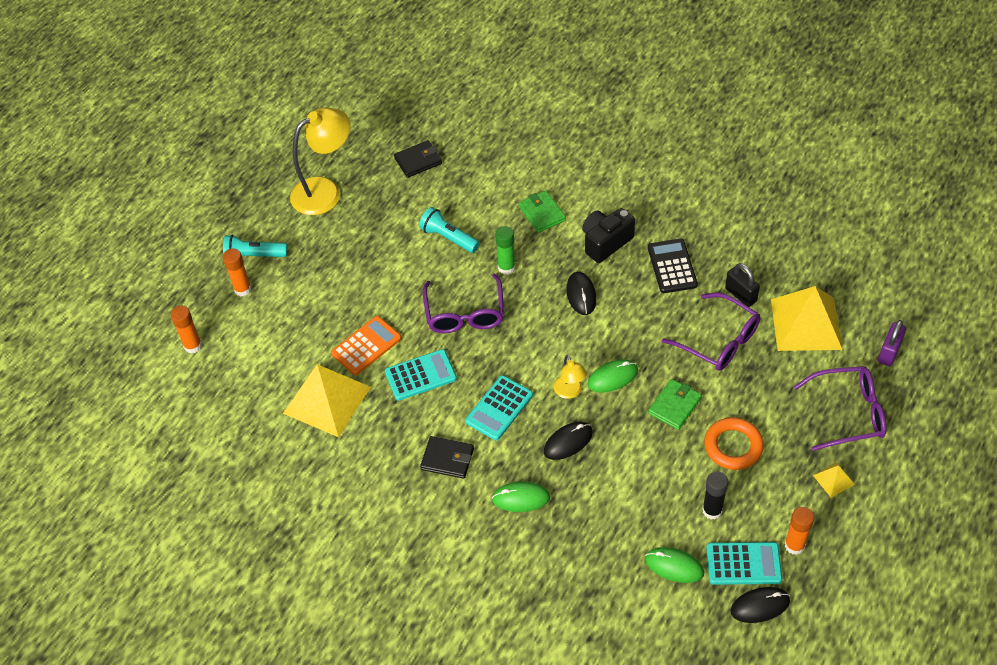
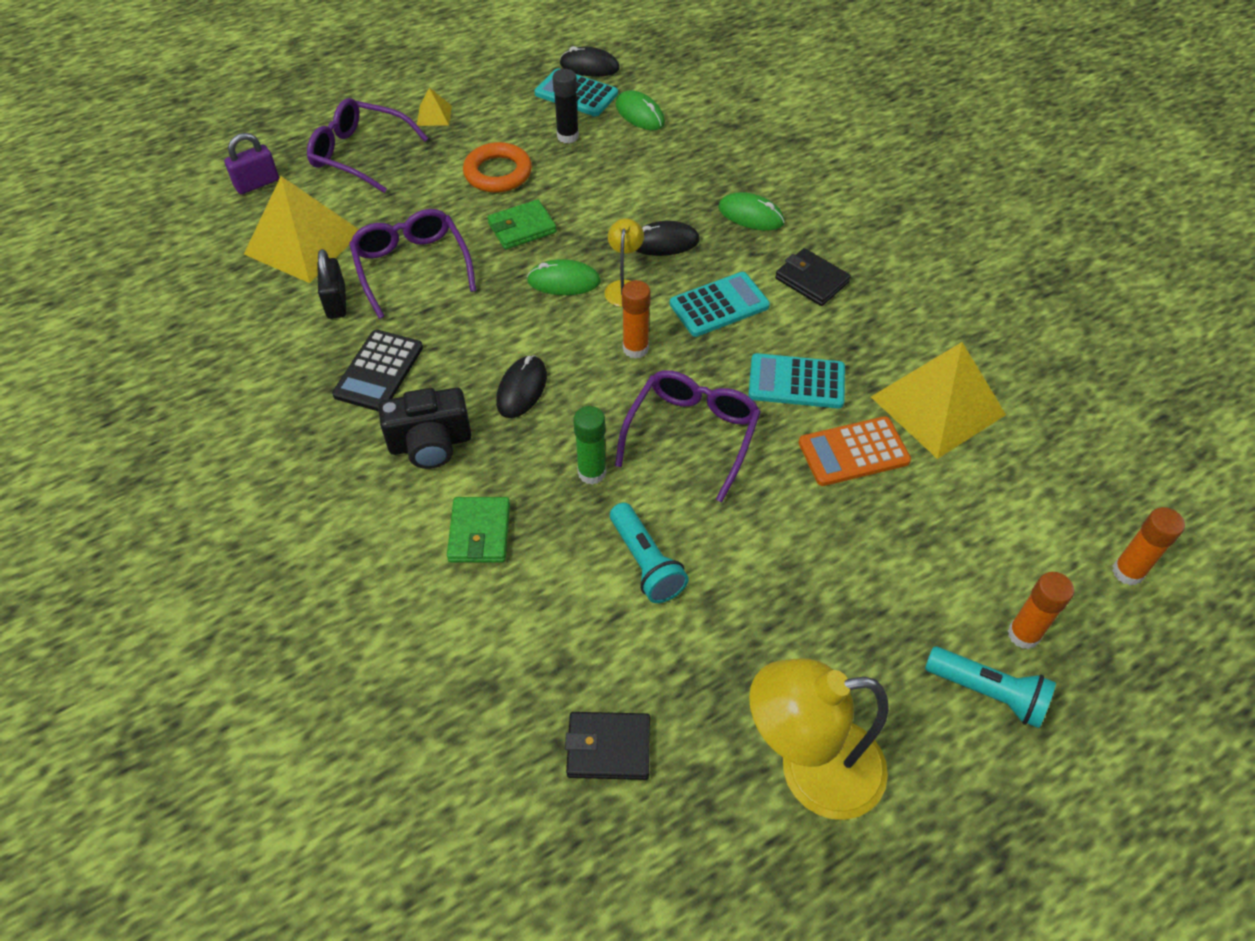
camera: 155 degrees left, 0 degrees up
(794, 545) = (519, 89): orange glue stick -> orange glue stick (635, 348)

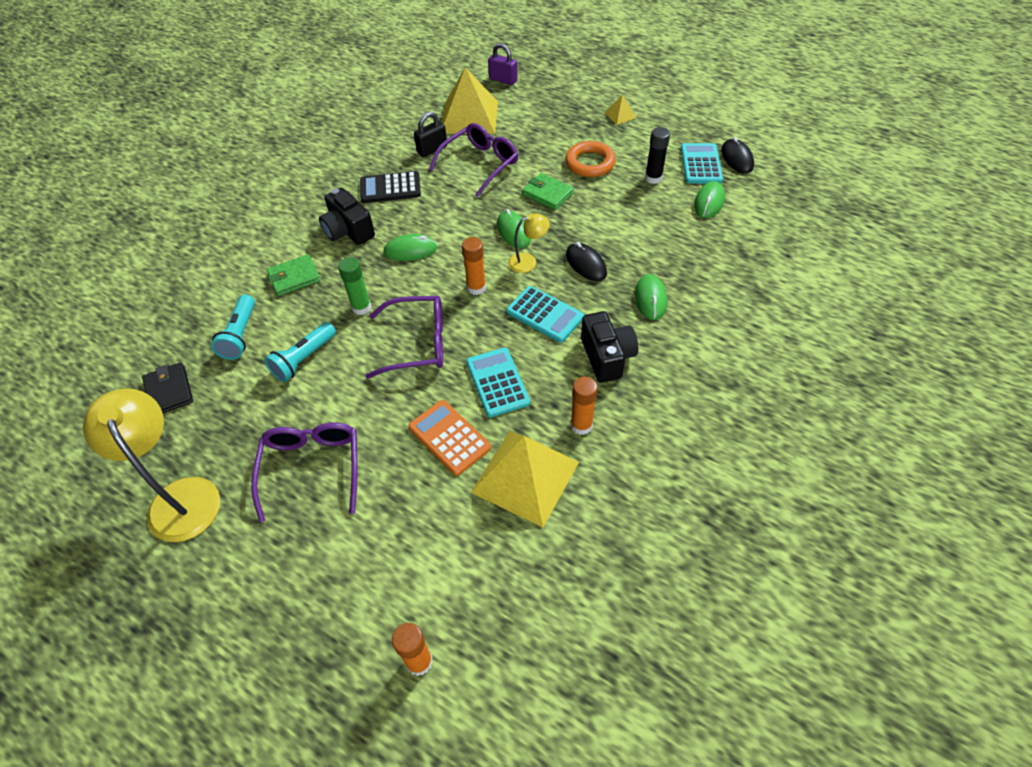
camera: 65 degrees right, 0 degrees up
(360, 154) = (559, 103): purple glasses -> purple glasses (312, 468)
(521, 389) = (410, 250): black mouse -> green mouse
(811, 280) = (607, 357): black wallet -> black camera
(988, 693) = (269, 586): turquoise flashlight -> turquoise flashlight (240, 335)
(1023, 634) = (328, 596): orange glue stick -> orange glue stick (581, 425)

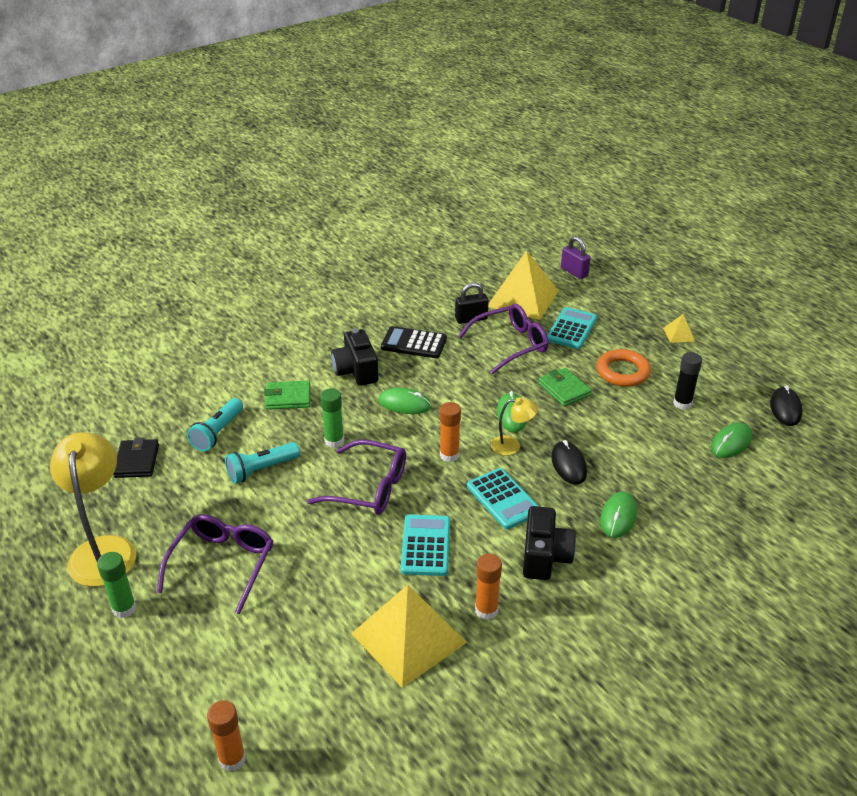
camera: 20 degrees right, 15 degrees down
(233, 550) = (124, 608): none -> green glue stick
(449, 437) = (356, 579): orange calculator -> none
(701, 164) = (741, 404): turquoise calculator -> turquoise calculator (571, 329)

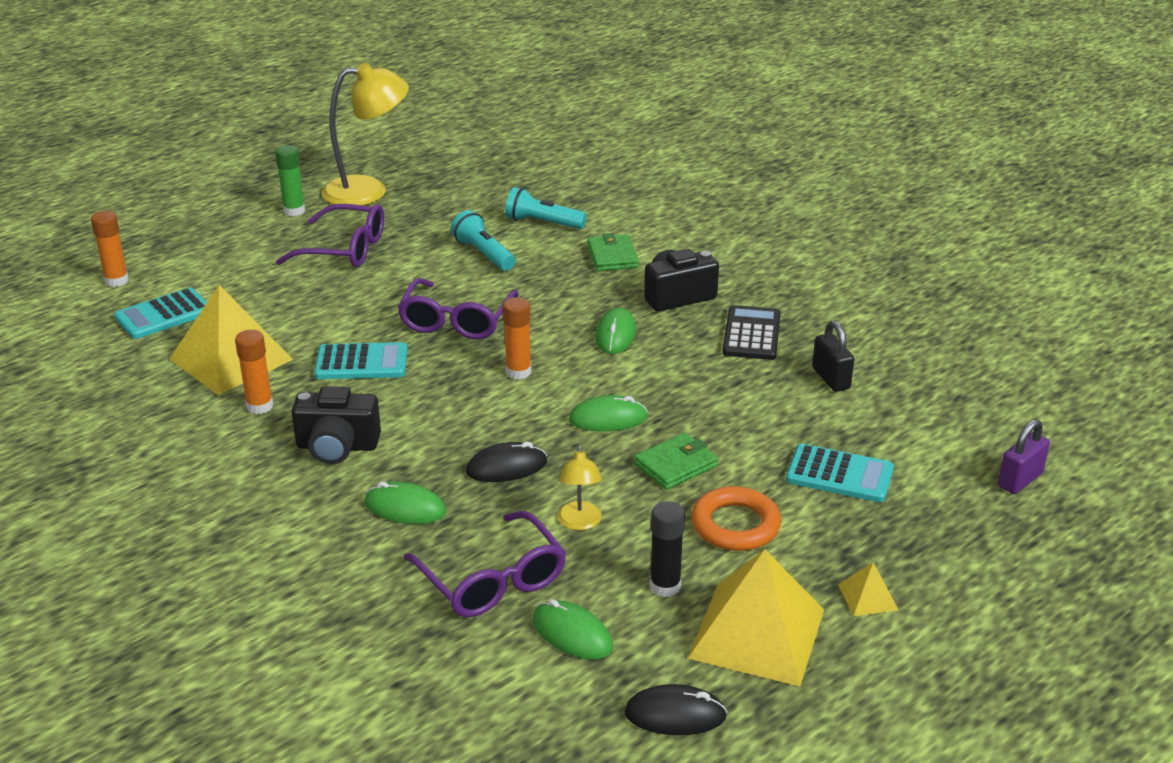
camera: 85 degrees right, 5 degrees down
(137, 461) = (493, 188): black wallet -> none
(334, 441) = (537, 292): green glue stick -> none
(503, 499) = (438, 414): turquoise calculator -> turquoise calculator (164, 315)
(510, 344) = (776, 415): purple glasses -> purple glasses (492, 580)
(512, 446) = (541, 420): yellow lamp -> yellow lamp (580, 523)
(523, 298) = (909, 425): yellow pyramid -> yellow pyramid (757, 633)

